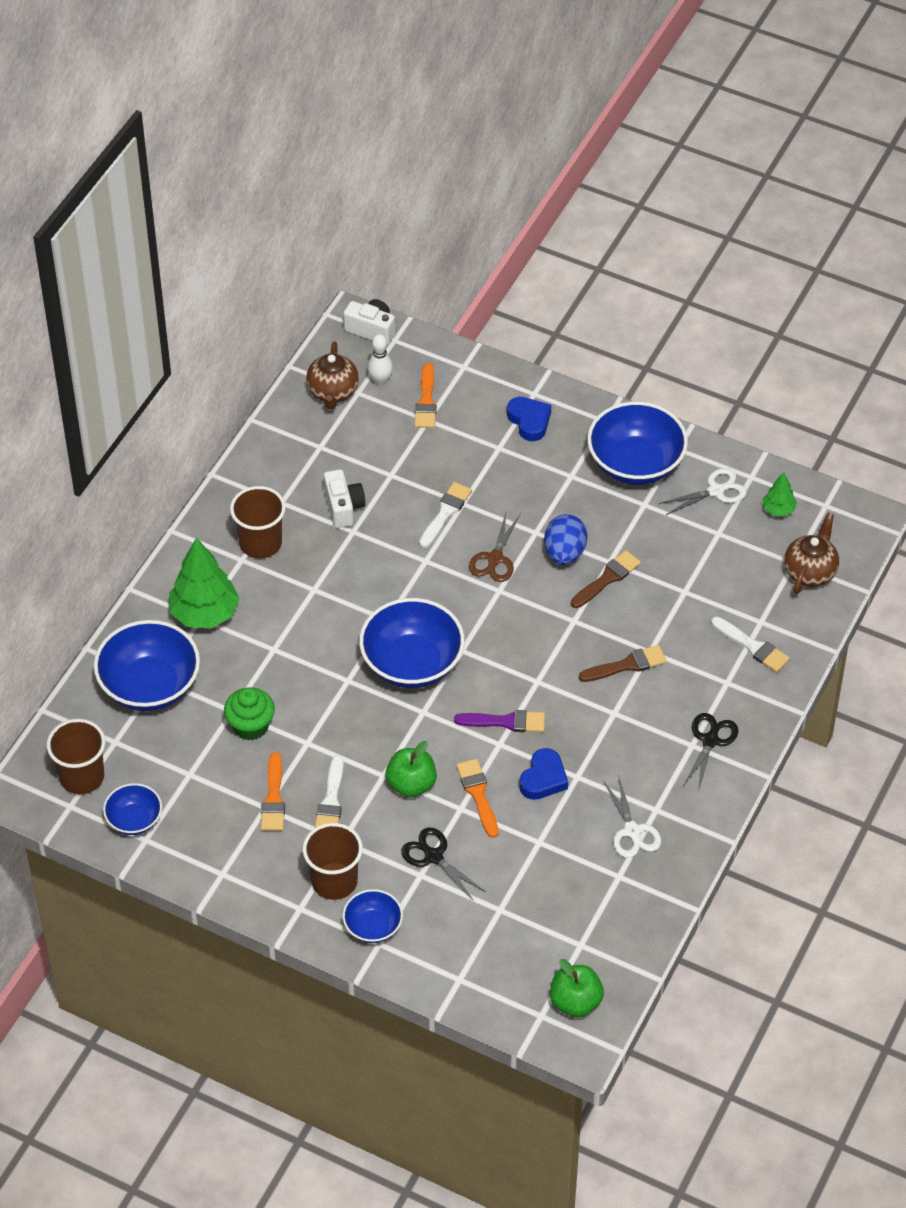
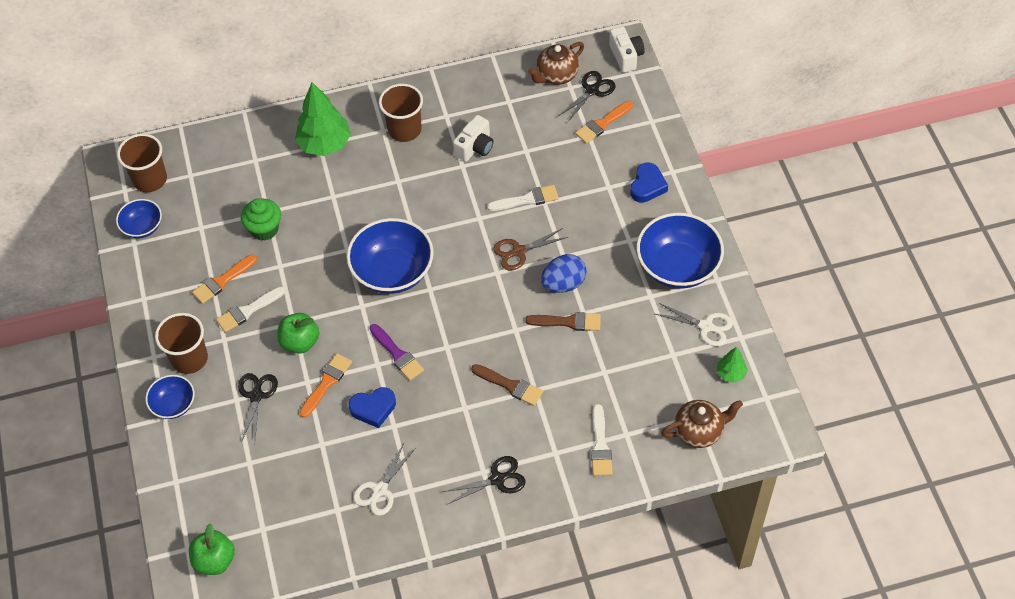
camera: 50 degrees right, 5 degrees up
(150, 686) = (246, 160): blue bowl -> none
(380, 380) = (592, 90): white bowling pin -> black scissors

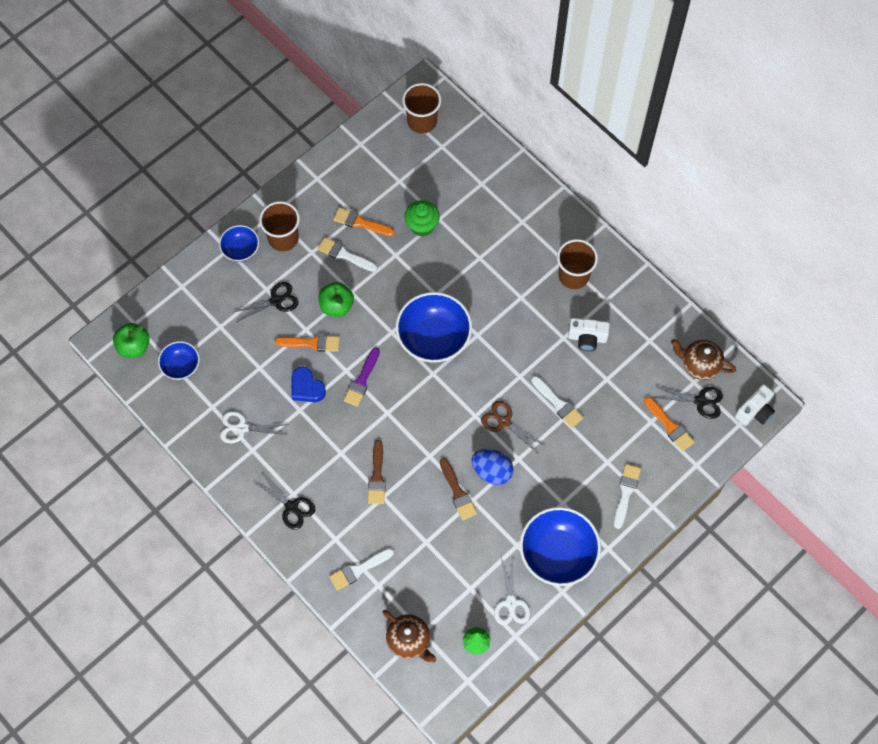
camera: 60 degrees right, 10 degrees up
(142, 227) = (377, 141): blue bowl -> blue bowl (181, 366)
(325, 144) = (525, 225): green tree -> none
(602, 124) = (670, 426): orange brush -> orange brush turned 150 degrees counterclockwise
(647, 186) = (626, 492): blue heart -> white brush

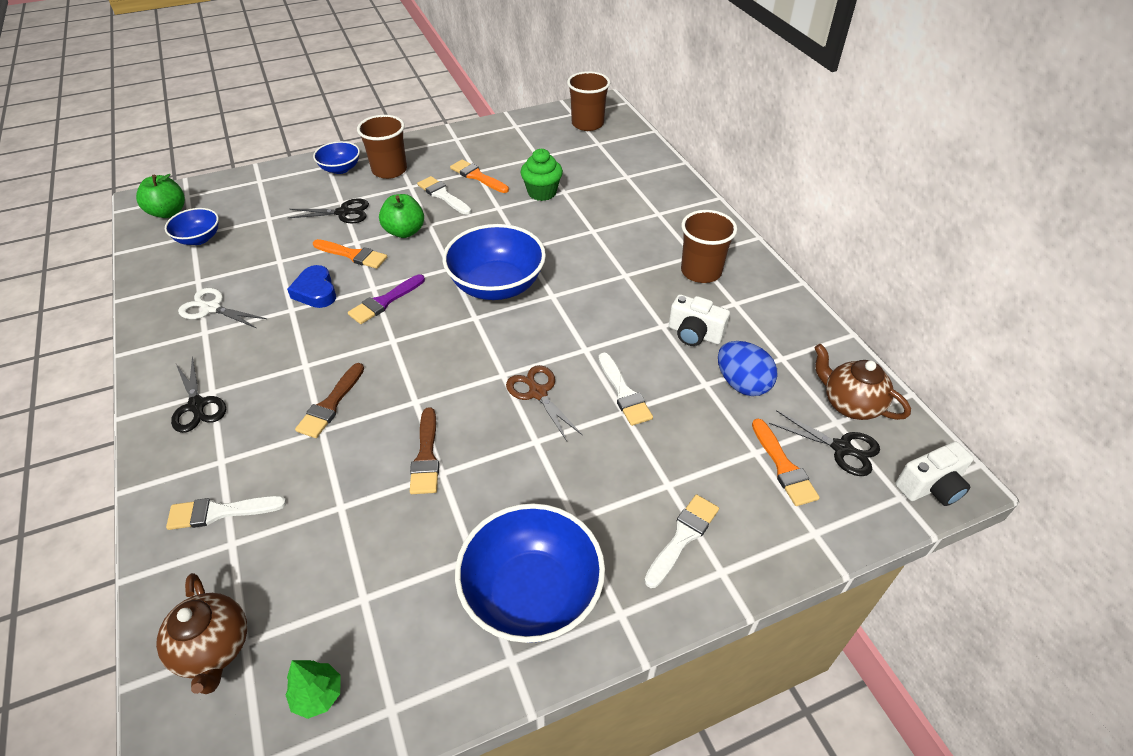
camera: 20 degrees right, 20 degrees down
(492, 471) = (489, 445): blue egg -> blue egg (742, 384)
(511, 603) = (414, 647): white scissors -> none

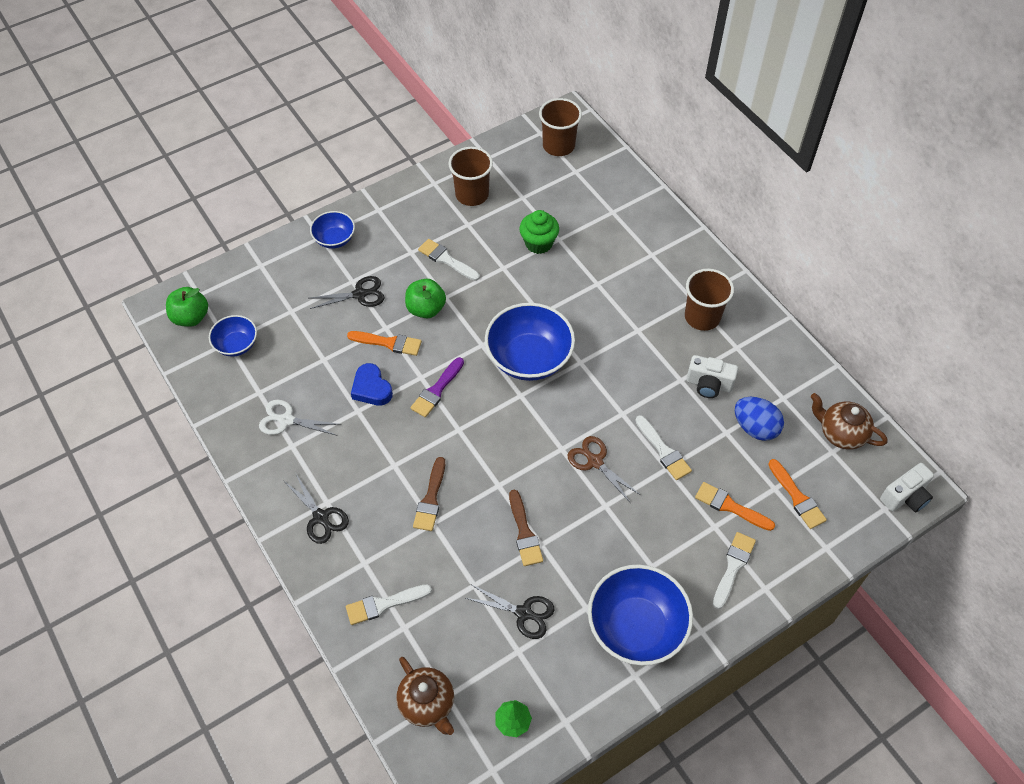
camera: 10 degrees left, 10 degrees up
(389, 170) = (383, 234): brown cup -> brown cup (472, 194)
(477, 176) = (471, 231): orange brush -> orange brush (730, 506)
(842, 448) = (838, 474): black scissors -> black scissors (524, 613)

